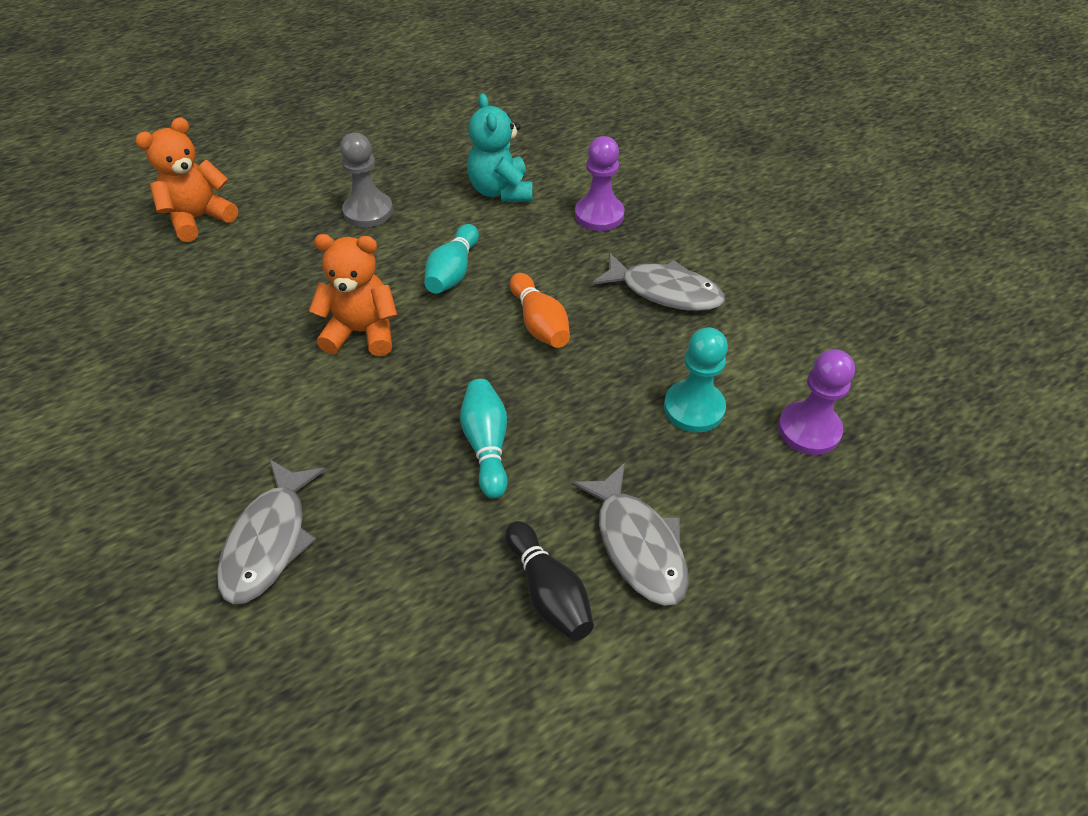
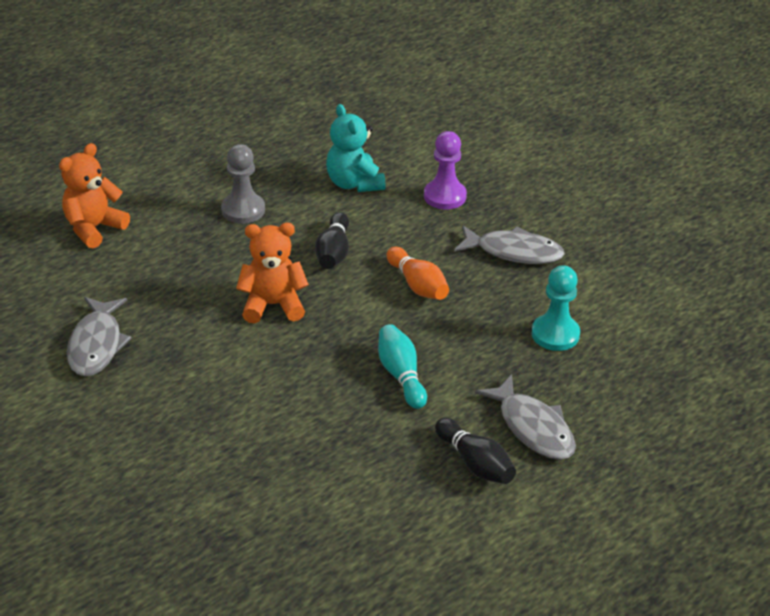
camera: 10 degrees left, 10 degrees down
(269, 541) = (254, 454): grey fish -> grey fish (96, 345)
(453, 272) = (333, 252): turquoise bowling pin -> black bowling pin
(809, 430) = (645, 340): purple pawn -> none

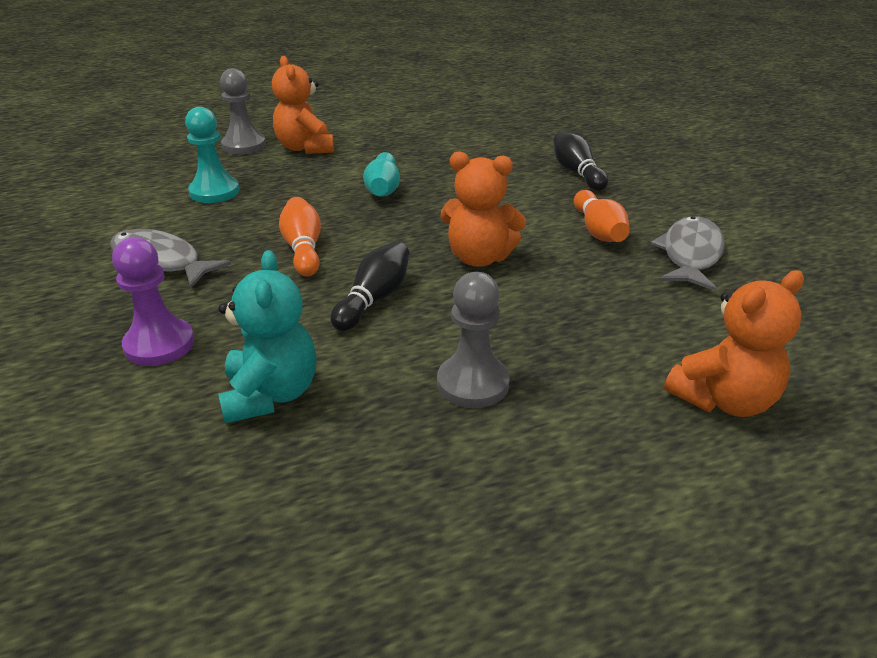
camera: 160 degrees left, 5 degrees down
(177, 358) = (598, 231): none -> orange bowling pin
(475, 463) = (368, 140): black bowling pin -> black bowling pin (577, 173)
(533, 428) = (305, 148): grey fish -> orange teddy bear
(604, 416) = (244, 146): none -> grey pawn

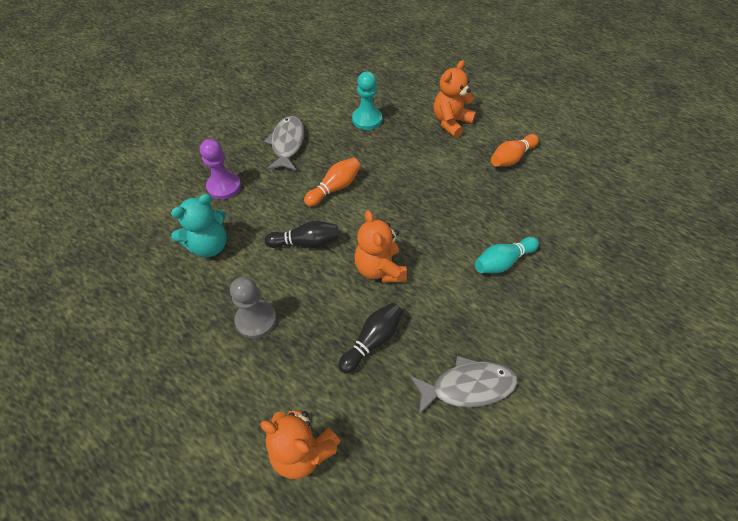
camera: 60 degrees right, 20 degrees up
(244, 146) = (430, 97): grey pawn -> none
(383, 188) = (429, 184): turquoise bowling pin -> turquoise bowling pin (502, 262)
(577, 173) = (542, 274): black bowling pin -> black bowling pin (372, 341)
(598, 231) = (461, 319): orange bowling pin -> orange bowling pin (511, 158)

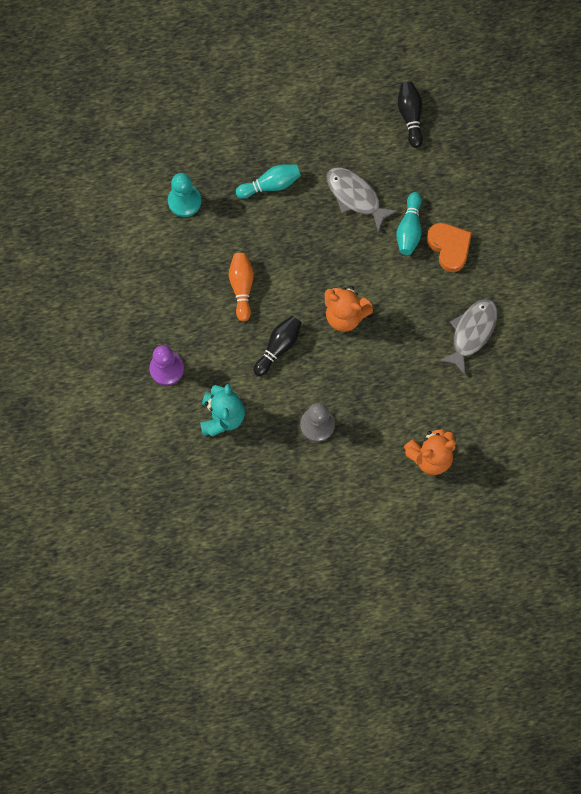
camera: 50 degrees left, 20 degrees up
(287, 144) = (158, 287): grey fish -> grey fish (355, 196)
(372, 341) = (395, 363): black bowling pin -> black bowling pin (410, 116)
(432, 154) = (270, 185): none -> turquoise bowling pin
(451, 122) = (248, 138): orange teddy bear -> none
(511, 158) = (327, 130): orange bowling pin -> none
(523, 303) = (449, 247): none -> orange heart

